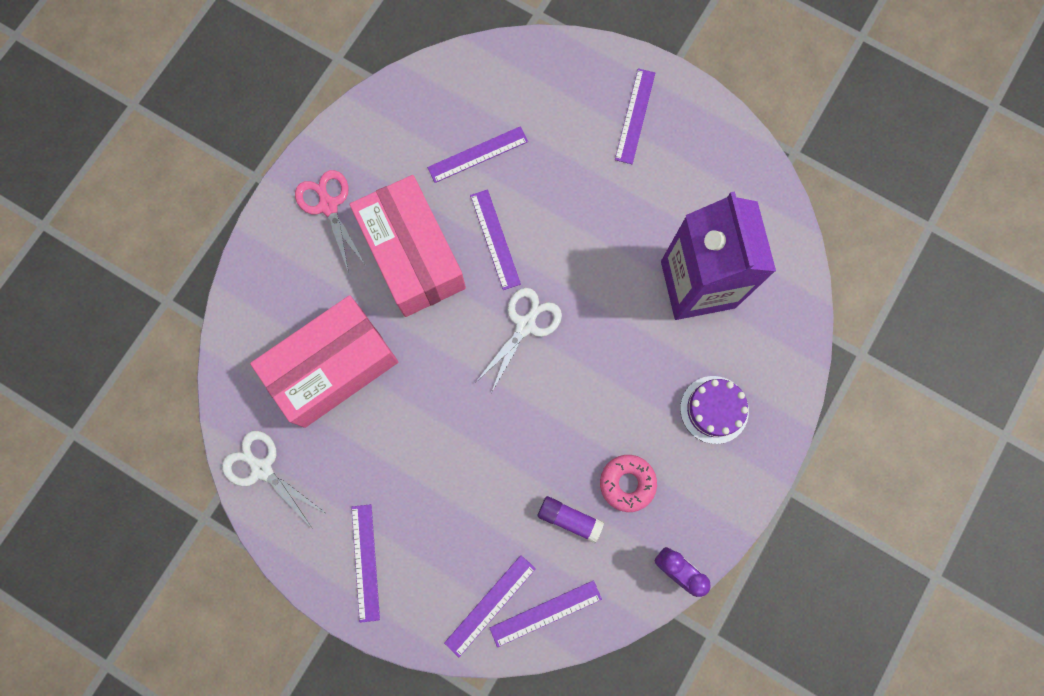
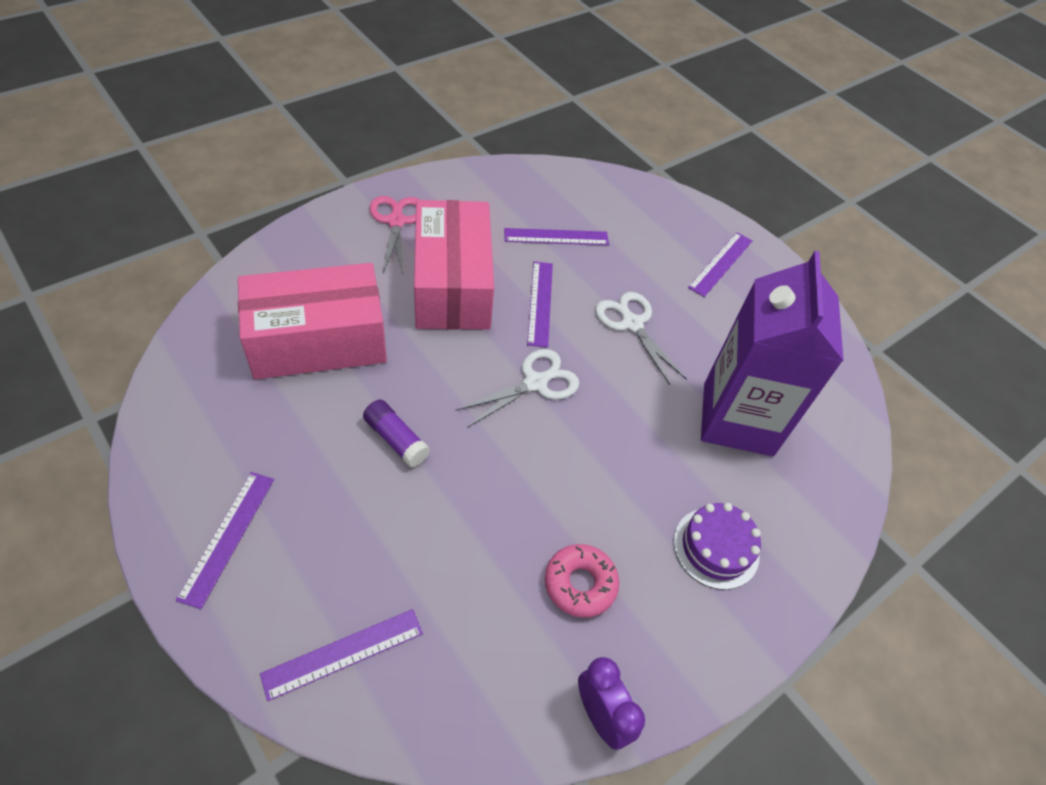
camera: 15 degrees right, 25 degrees down
(261, 468) = (183, 397): white scissors -> white scissors (631, 323)
(545, 613) = (407, 695): purple ruler -> none
(569, 519) = (492, 594): purple glue stick -> purple glue stick (396, 439)

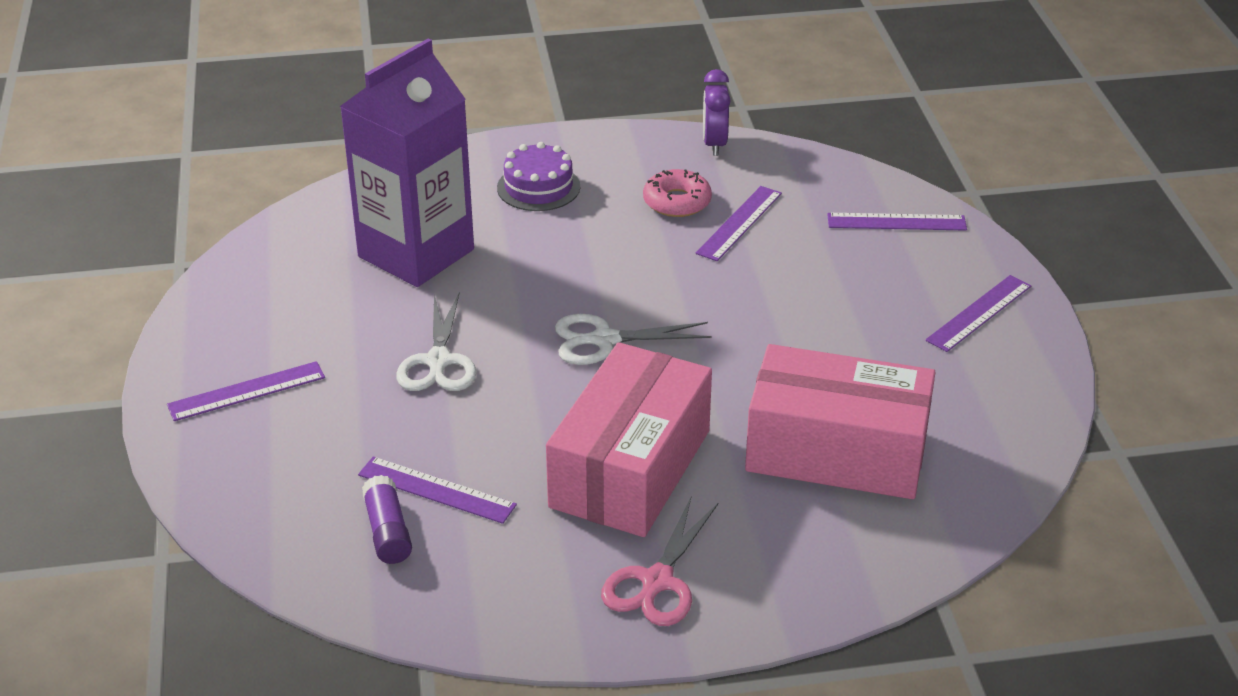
camera: 145 degrees left, 15 degrees down
(396, 439) = (787, 336): purple glue stick -> purple glue stick (388, 531)
(540, 303) = (531, 415): purple ruler -> purple ruler (739, 223)

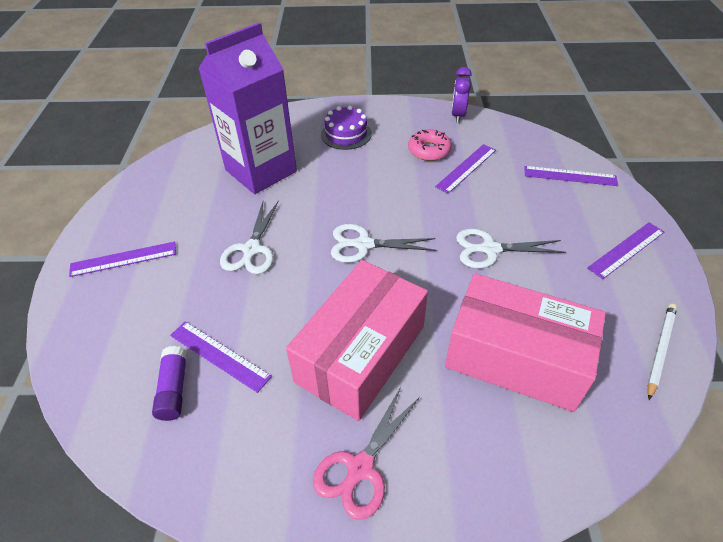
camera: 10 degrees right, 10 degrees up
(787, 330) = (489, 249): none -> white scissors
(1021, 424) = (659, 349): none -> white pencil

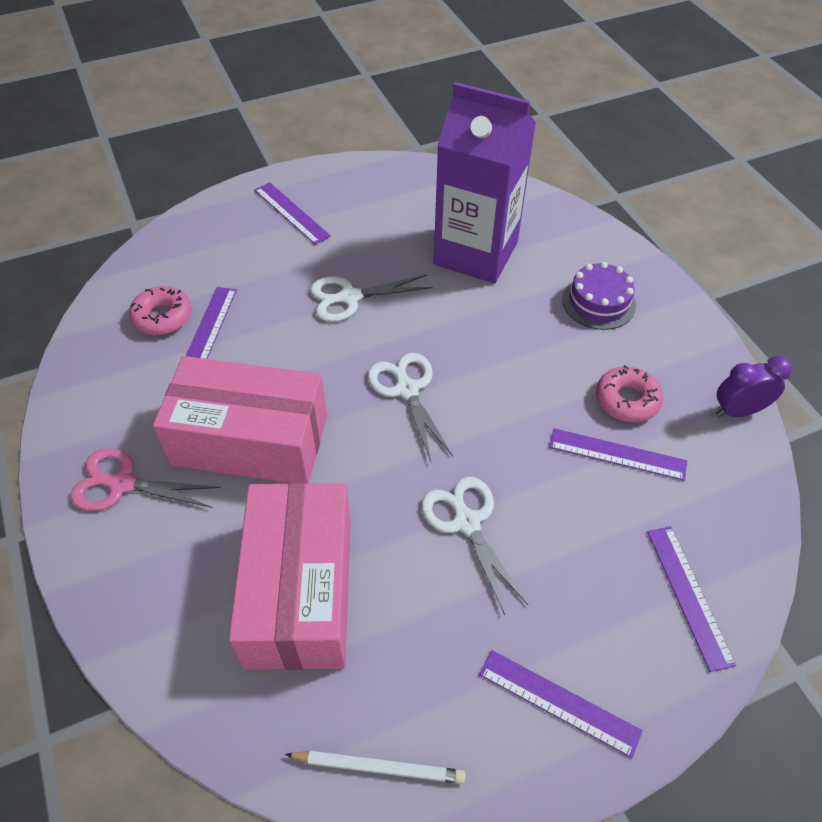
camera: 65 degrees right, 5 degrees up
(174, 389) = (162, 317): purple glue stick -> pink donut

